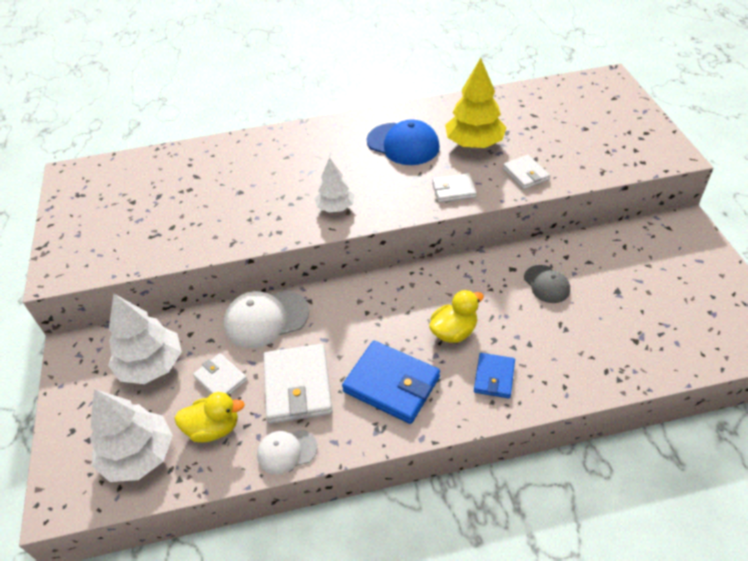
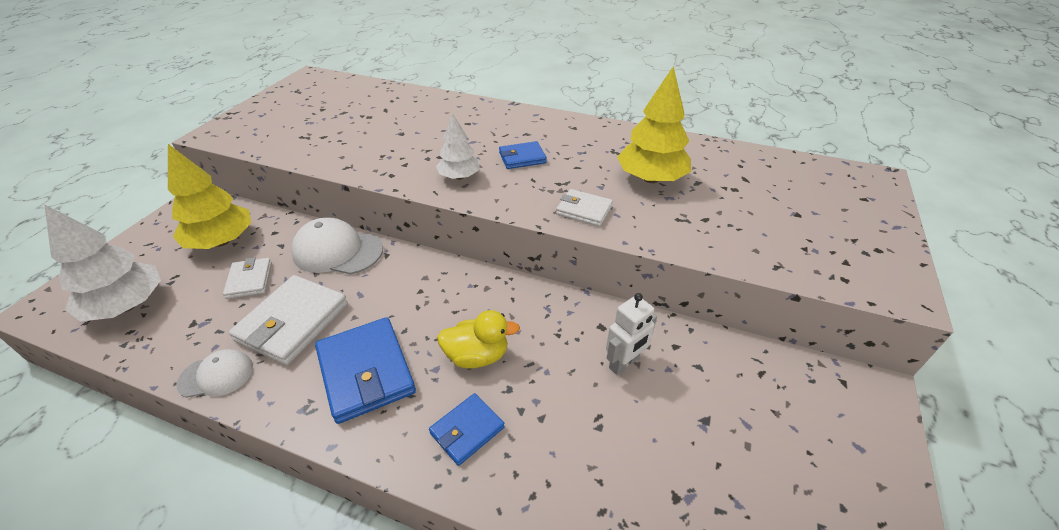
camera: 30 degrees right, 5 degrees down
(151, 365) = (222, 241): white tree -> yellow tree
(214, 428) = (196, 318): yellow duck -> none
(286, 451) = (216, 375): white cap -> white cap turned 150 degrees clockwise
(366, 168) = (522, 158): none -> blue wallet
(403, 144) = (579, 152): blue cap -> none
(525, 174) = (678, 229): white wallet -> none
(546, 284) = (624, 363): grey cap -> white robot

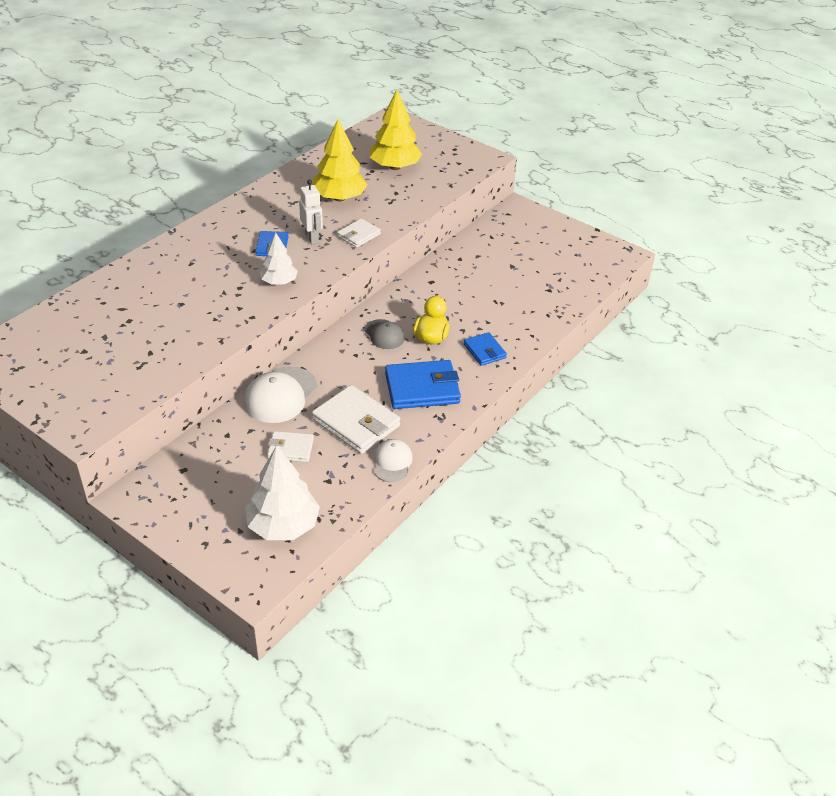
camera: 75 degrees left, 0 degrees up
(222, 241) = (220, 470): yellow tree -> yellow tree (395, 167)
(467, 307) = (384, 334): none -> grey cap
(624, 363) = (463, 281): white robot -> white robot (312, 238)

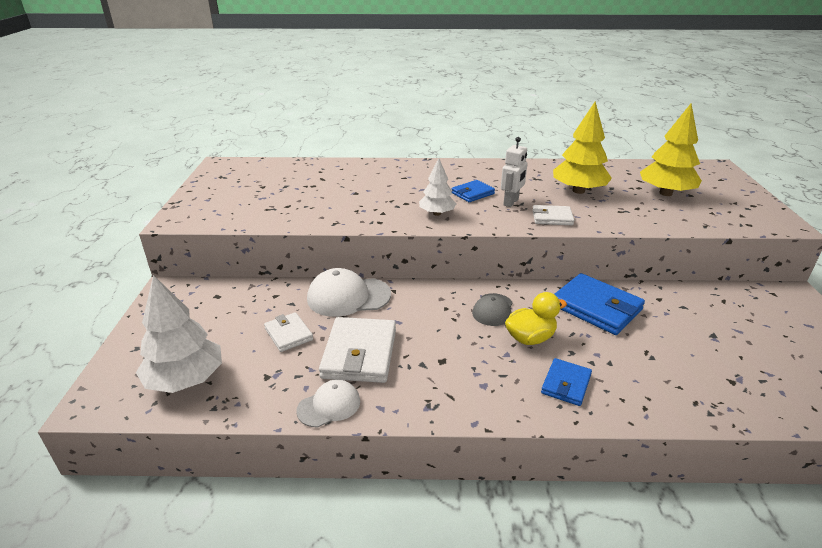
camera: 55 degrees right, 10 degrees down
(422, 388) = (454, 370): blue wallet -> blue wallet (596, 307)

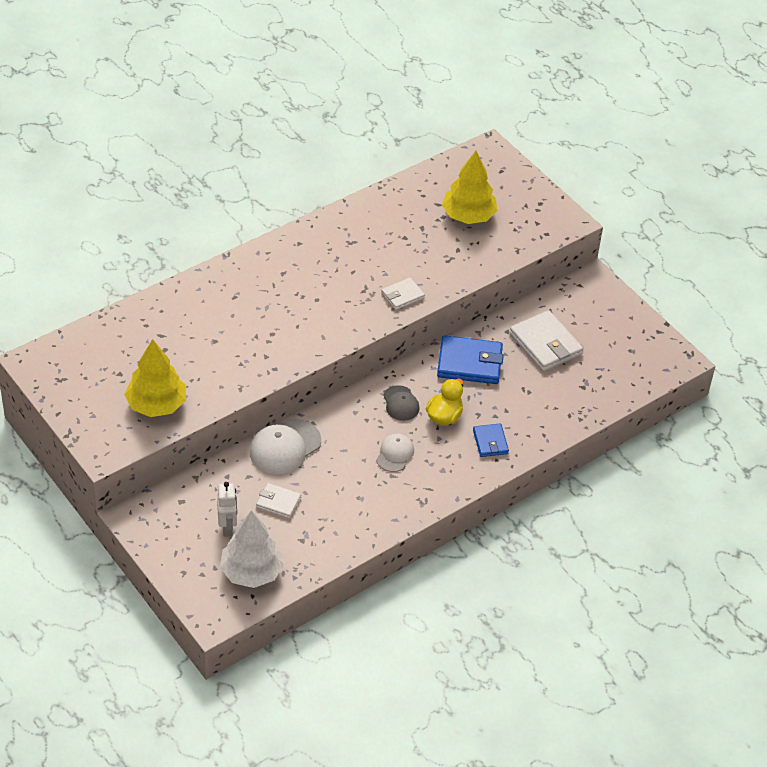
camera: 40 degrees left, 15 degrees up
(329, 406) = (363, 536): white cap -> white cap (395, 454)
(359, 353) = (344, 490): white wallet -> white wallet (545, 344)
(437, 213) = (310, 335): white tree -> none
(472, 193) = (315, 292): blue wallet -> none
(511, 202) = (356, 290): white robot -> white robot (227, 527)
(578, 191) = (398, 245): yellow tree -> yellow tree (156, 405)

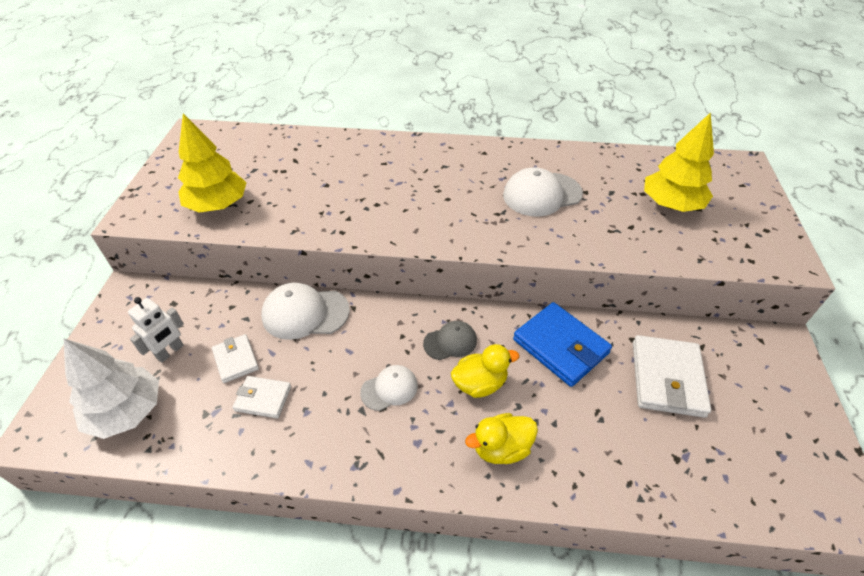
camera: 45 degrees right, 0 degrees up
(377, 257) = (542, 194): none -> white cap
(401, 403) = (450, 342): grey cap -> grey cap turned 135 degrees counterclockwise
(402, 296) = (531, 236): white wallet -> white wallet (263, 398)
(490, 442) = (501, 448): blue wallet -> yellow duck

